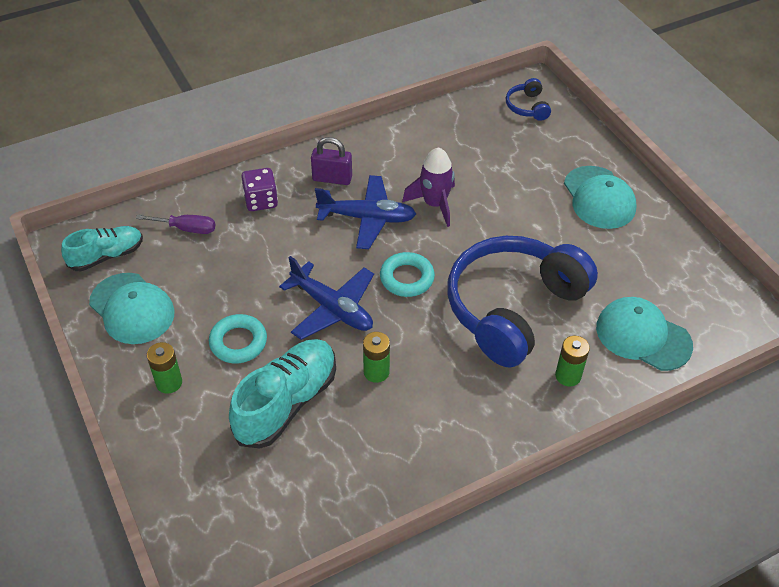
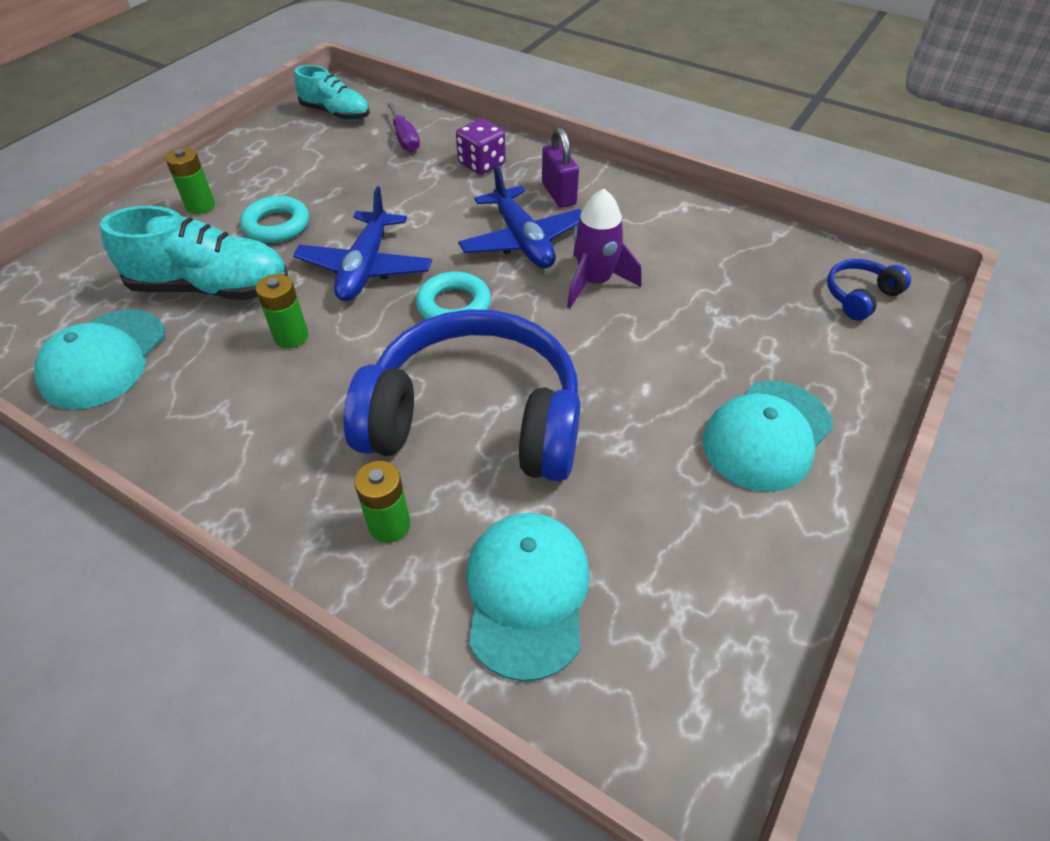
camera: 60 degrees right, 0 degrees up
(132, 309) = (281, 151): turquoise cap -> turquoise cap (104, 359)

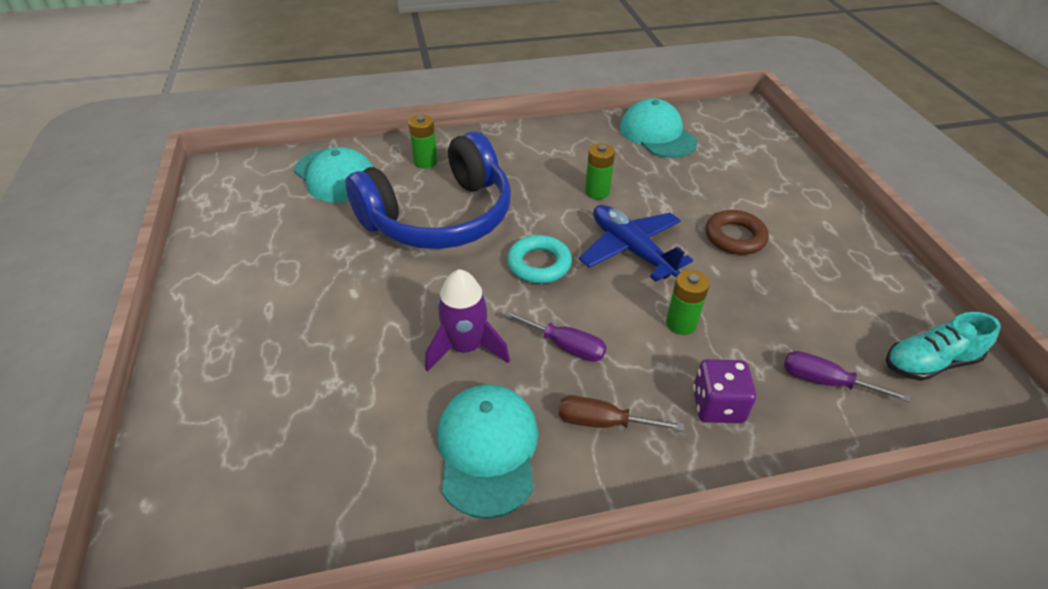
camera: 135 degrees right, 5 degrees down
(200, 206) = (801, 216): green battery -> green battery (681, 323)
(211, 288) = (684, 185): turquoise shoe -> none
(276, 225) = (735, 237): turquoise ring -> brown ring
(522, 240) = (565, 346): blue plane -> purple screwdriver
(558, 194) = (603, 422): purple padlock -> brown screwdriver
(767, 435) = (247, 312): turquoise cap -> turquoise cap (487, 450)
(860, 296) = (206, 506): blue headphones -> none

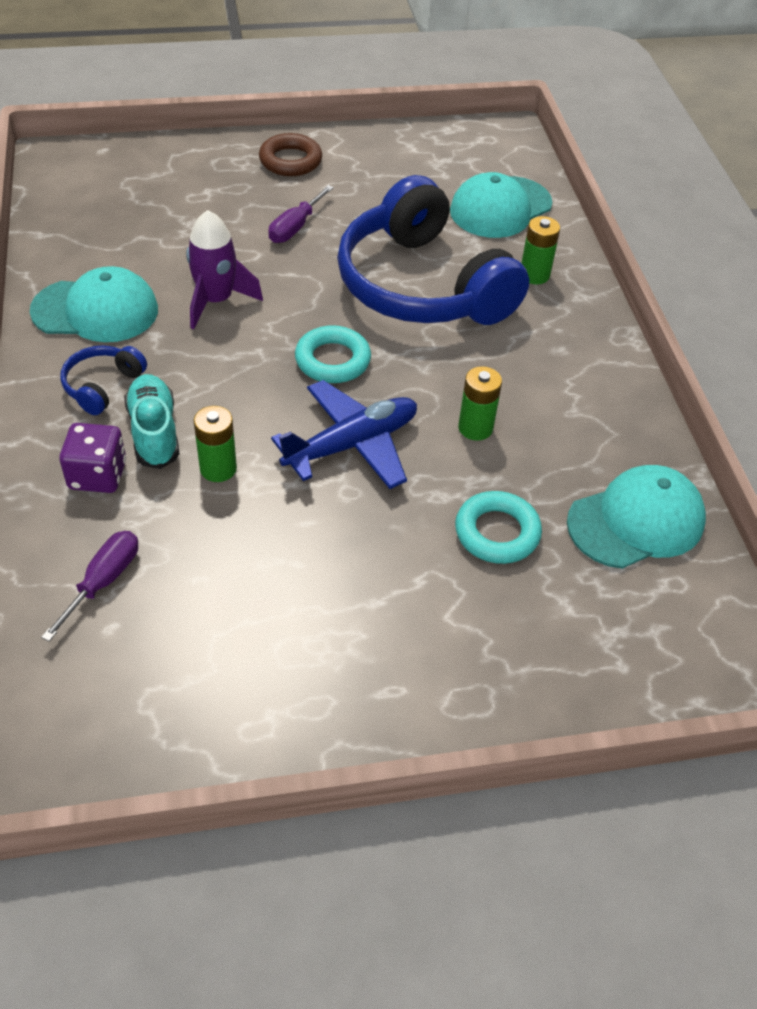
camera: 90 degrees right, 5 degrees up
(565, 346) = (204, 370): purple screwdriver -> purple screwdriver (295, 227)
(603, 422) = (102, 386): brown screwdriver -> blue headphones
(688, 184) = (497, 532): none -> turquoise ring
(735, 237) = (371, 560): brown ring -> brown ring (290, 161)
(929, 363) = (103, 707): turquoise shoe -> turquoise shoe (154, 432)

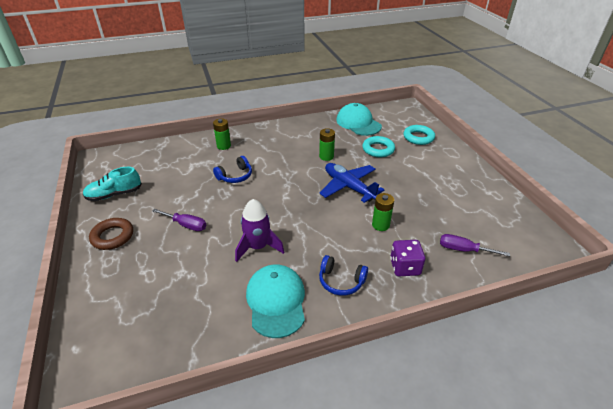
camera: 95 degrees left, 10 degrees down
(154, 432) = (367, 252): turquoise shoe -> turquoise shoe (114, 194)
(332, 360) = (296, 198): turquoise ring -> turquoise ring (418, 137)
(422, 286) = (235, 176): blue headphones -> blue headphones, size x0.40
(500, 208) = (170, 157): turquoise cap -> none

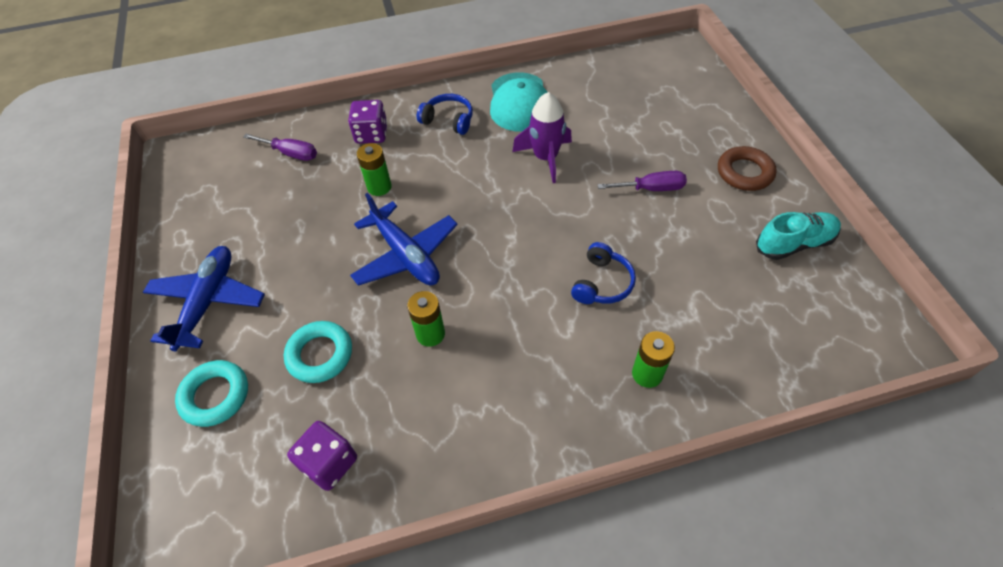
camera: 175 degrees left, 15 degrees up
(186, 225) = (651, 189): purple screwdriver -> purple screwdriver turned 150 degrees clockwise
(235, 176) = (602, 283): blue headphones -> blue headphones turned 150 degrees clockwise
(358, 123) = (329, 463): turquoise cap -> purple dice
(450, 166) = (208, 302): none -> blue plane

